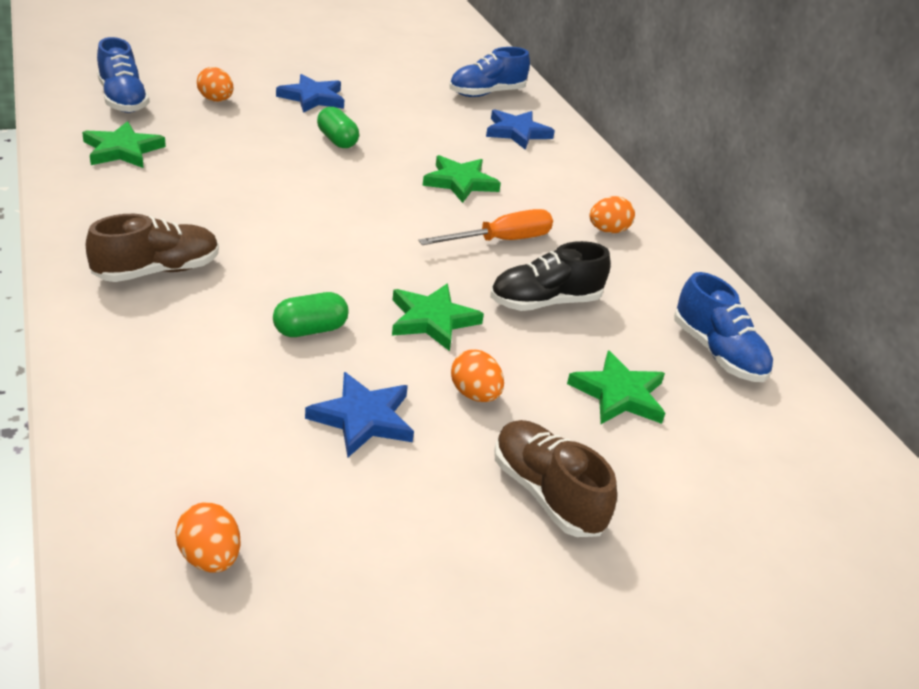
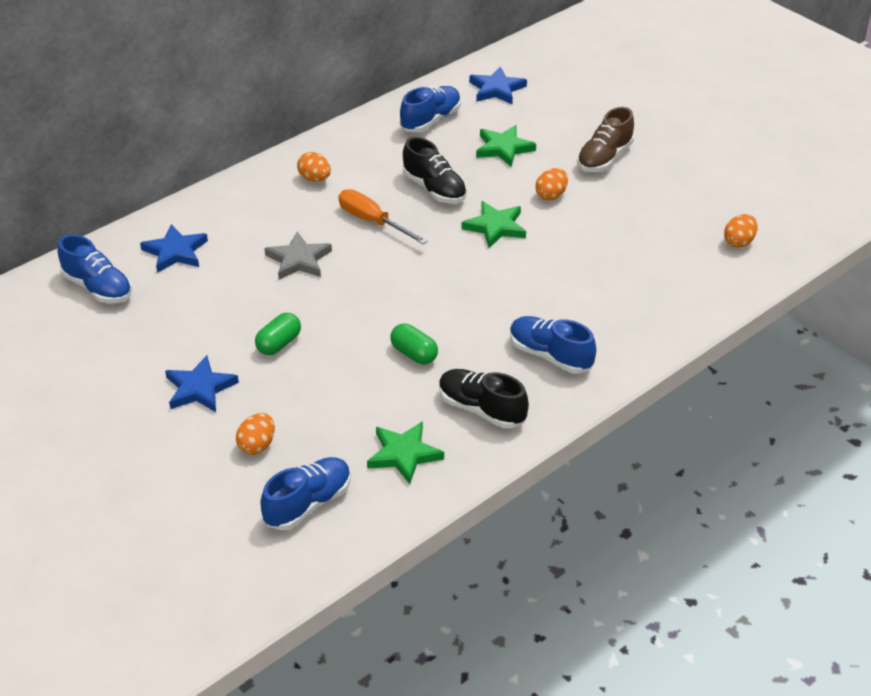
camera: 105 degrees left, 5 degrees up
(128, 203) = (481, 409): none -> black shoe
(157, 271) = (550, 356): brown shoe -> blue shoe
(310, 330) = (550, 270): green capsule -> green capsule (414, 354)
(363, 418) = (607, 227): blue star -> blue star (496, 89)
(460, 182) = (299, 260): green star -> grey star

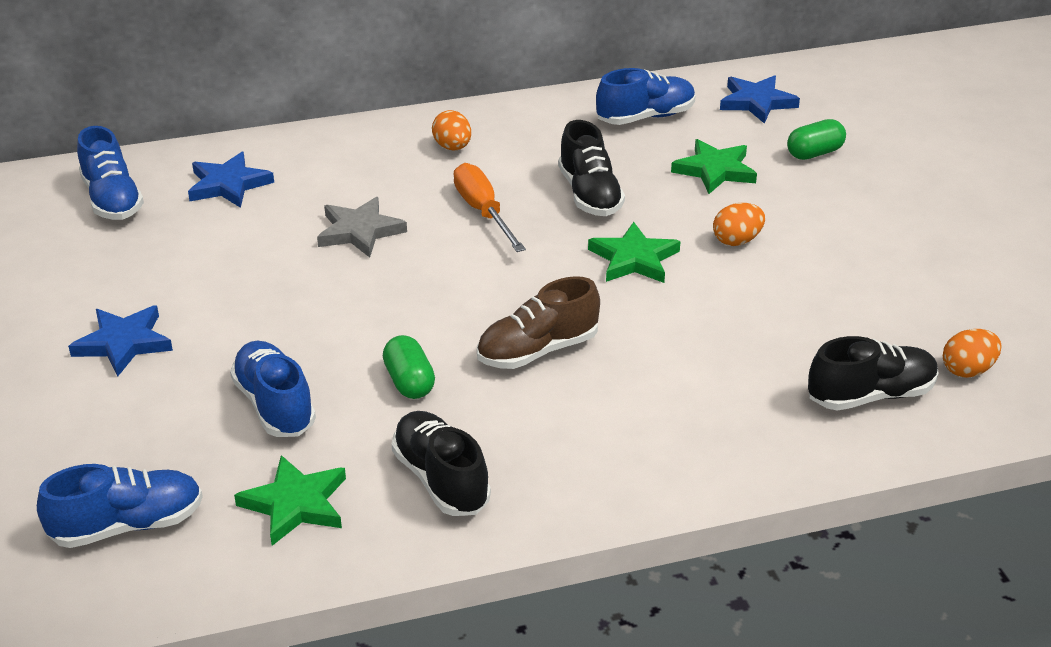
camera: 25 degrees right, 5 degrees down
(257, 445) = (130, 432): orange egg -> none
(279, 344) = (256, 320): green capsule -> green capsule (814, 153)
(550, 356) = (586, 439): blue shoe -> blue shoe (275, 405)
(604, 158) = (843, 215): brown shoe -> brown shoe (537, 351)
(695, 275) = (870, 395): none -> black shoe

